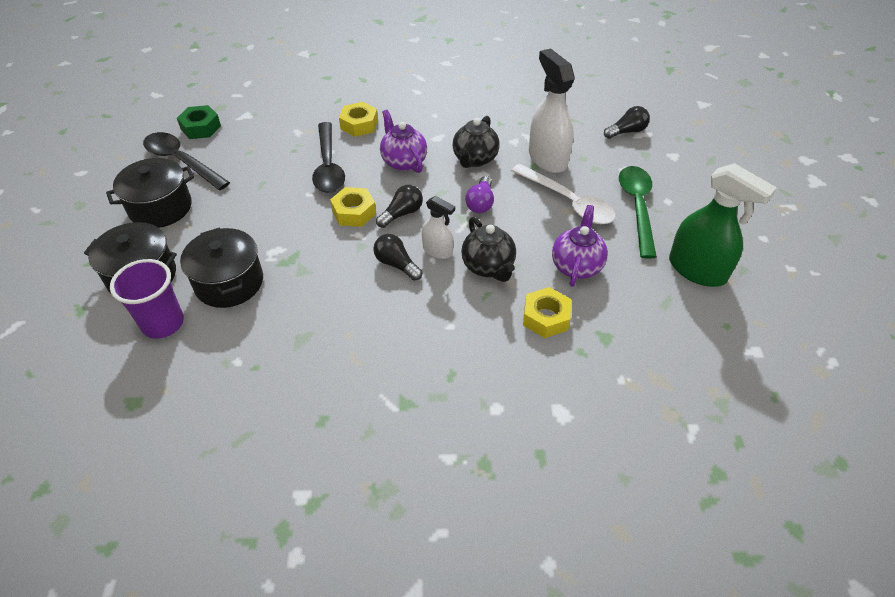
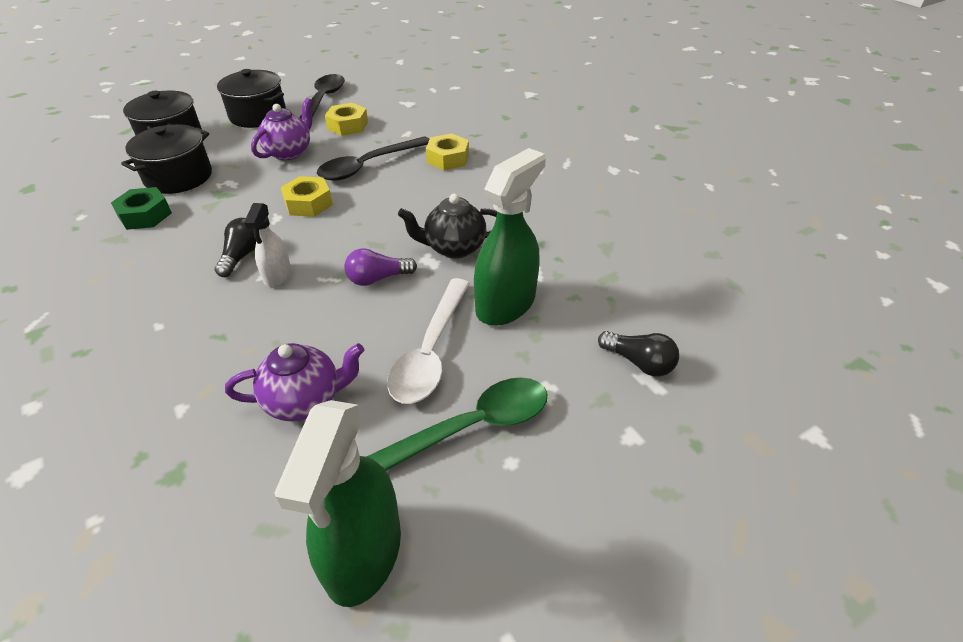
camera: 60 degrees right, 5 degrees down
(163, 323) = (119, 167): purple cup -> none
(201, 127) = (373, 92): green nut -> green nut (145, 215)
(402, 214) = (324, 232): black light bulb -> none
(403, 162) = (410, 203): purple teapot -> purple teapot (289, 152)
(488, 267) = (267, 322): black teapot -> none
(545, 318) = (194, 401): yellow nut -> yellow nut (347, 125)
(547, 158) = (506, 304): white spray bottle -> green spray bottle

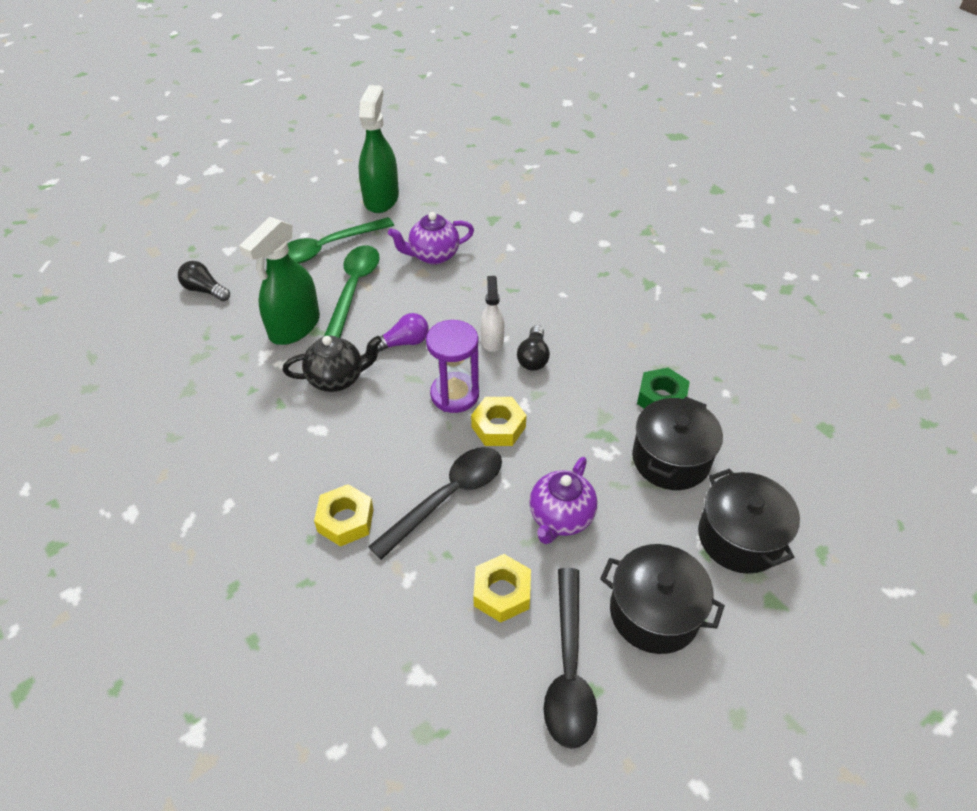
camera: 175 degrees right, 5 degrees up
(338, 228) = (454, 394): none -> purple hourglass
(430, 351) = (354, 289): white spoon -> green spoon

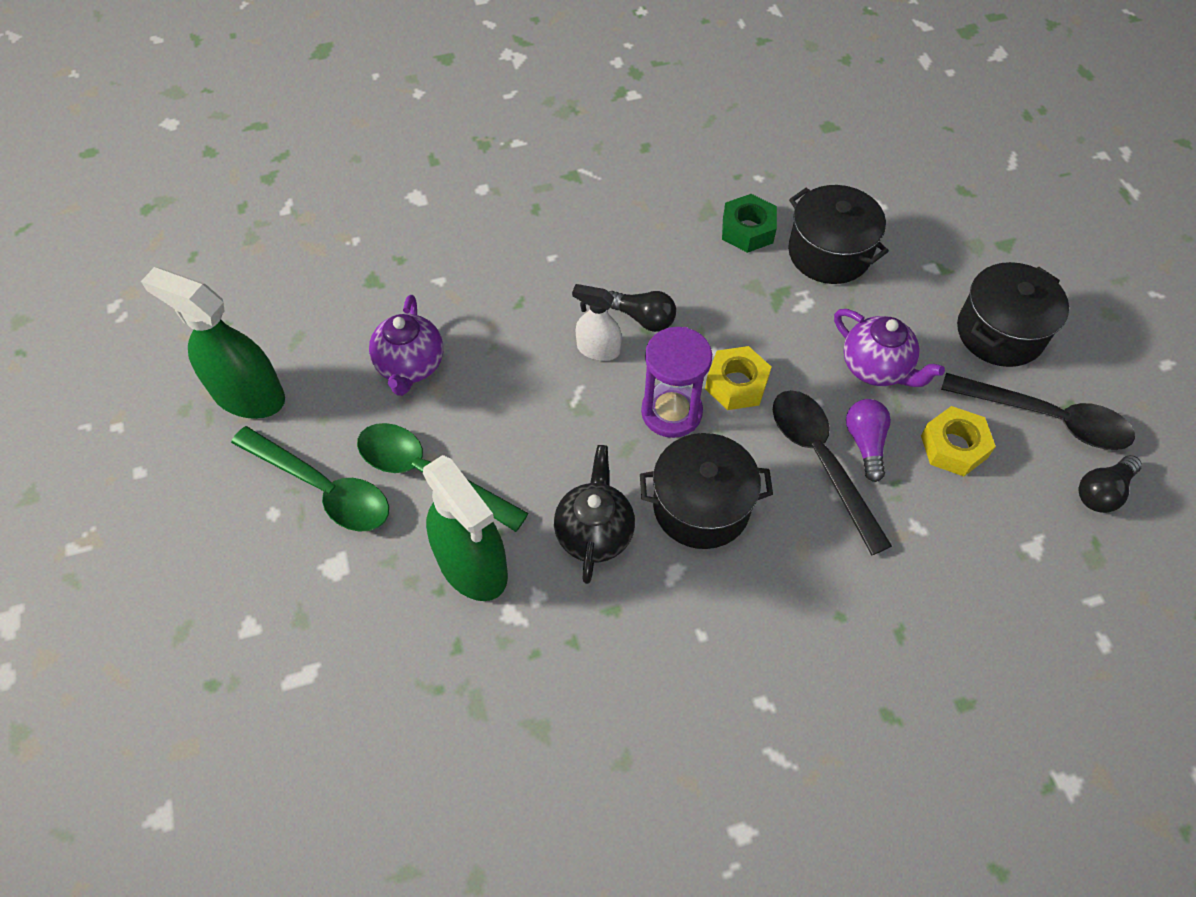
camera: 70 degrees left, 10 degrees up
(205, 290) = (330, 677): black light bulb -> black light bulb (1102, 492)
(328, 248) = (322, 488): green spoon -> green spoon turned 45 degrees counterclockwise
(345, 520) = (824, 572): yellow nut -> none
(404, 343) = (561, 442): purple light bulb -> purple light bulb (865, 443)
(739, 537) = (934, 239): black pot -> black pot (701, 506)

